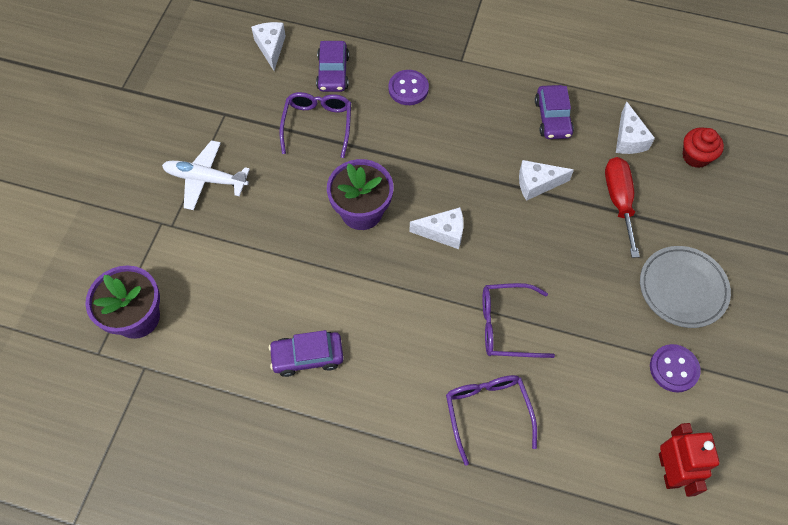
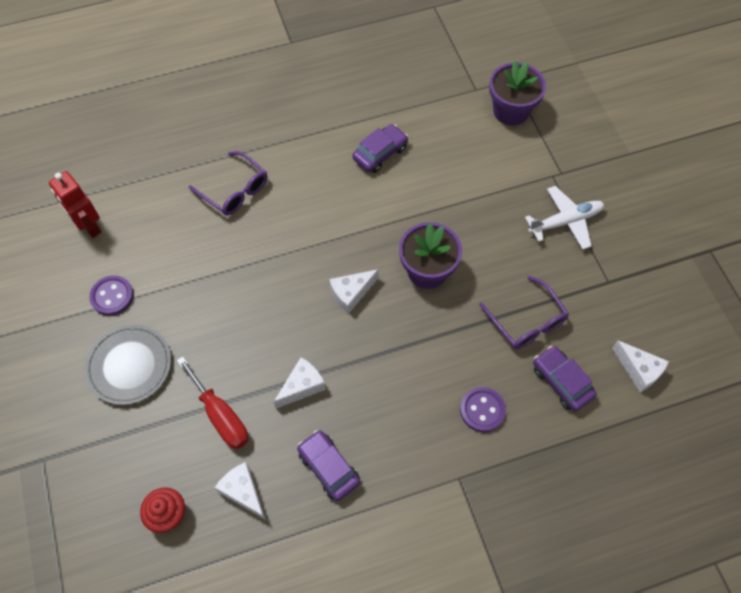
camera: 145 degrees right, 0 degrees up
(506, 326) = (256, 253): purple glasses -> none

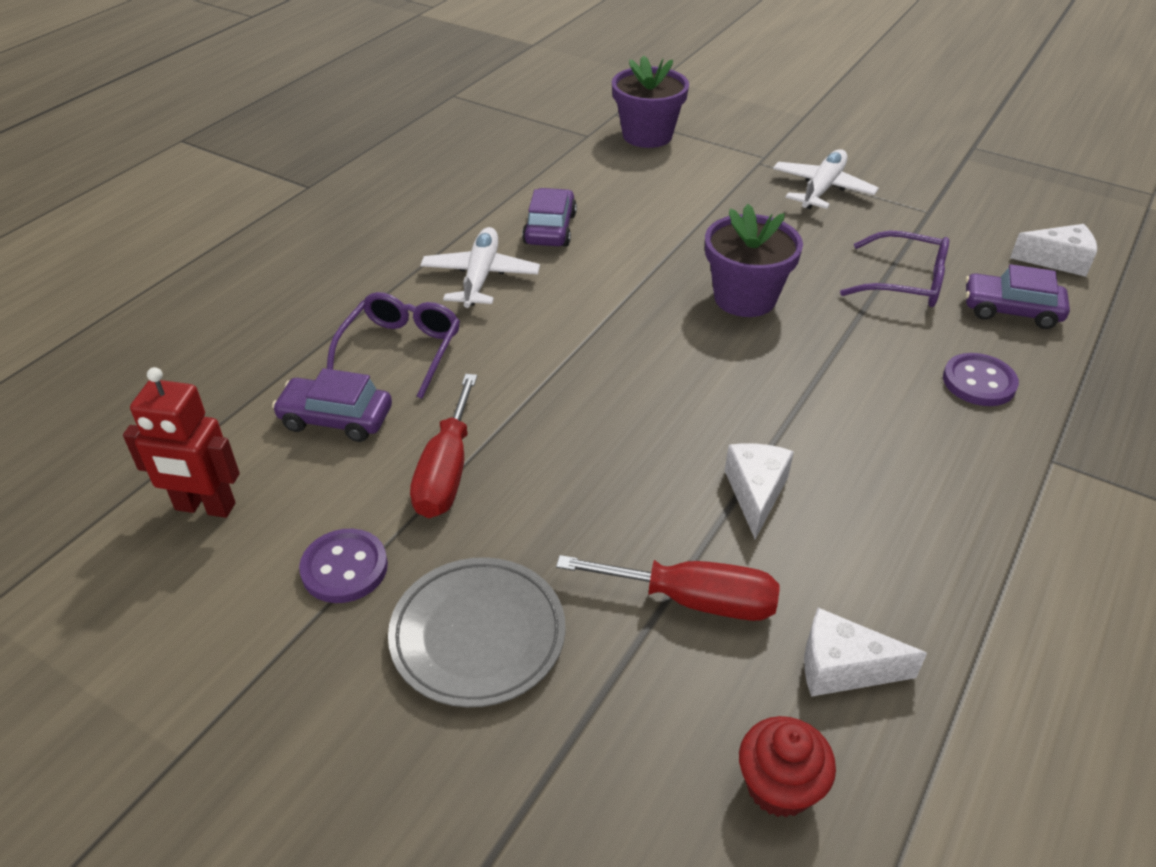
camera: 40 degrees left, 20 degrees down
(190, 276) = (446, 471): none -> red screwdriver
(234, 190) = (400, 350): purple glasses -> purple glasses turned 75 degrees counterclockwise
(313, 166) = (480, 277): none -> white plane
(329, 467) = (906, 555): purple car -> purple car (336, 418)
(351, 293) = (688, 366): white cheese -> none

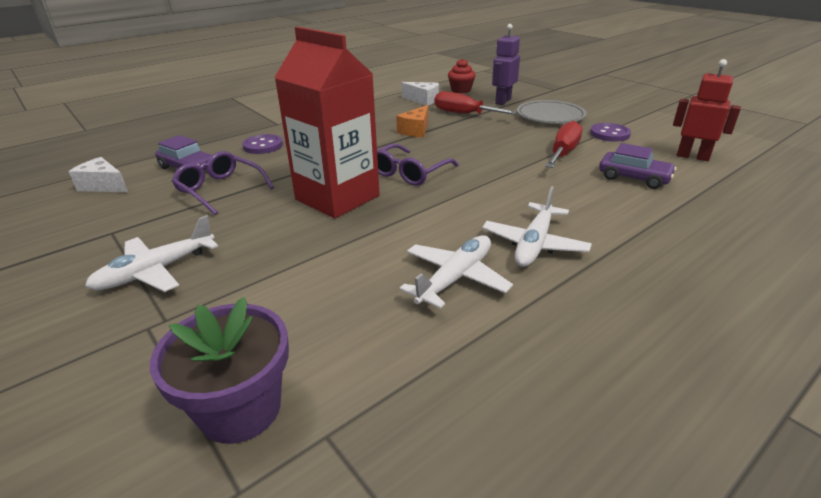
camera: 160 degrees left, 10 degrees down
(400, 350) = (598, 204): purple glasses -> purple glasses (409, 173)
(550, 229) = (455, 278): purple car -> white plane
(620, 716) = (503, 101): none -> purple robot
(745, 298) = (337, 197): purple flower pot -> red carton
(755, 493) = (416, 130): white cheese -> orange cheese

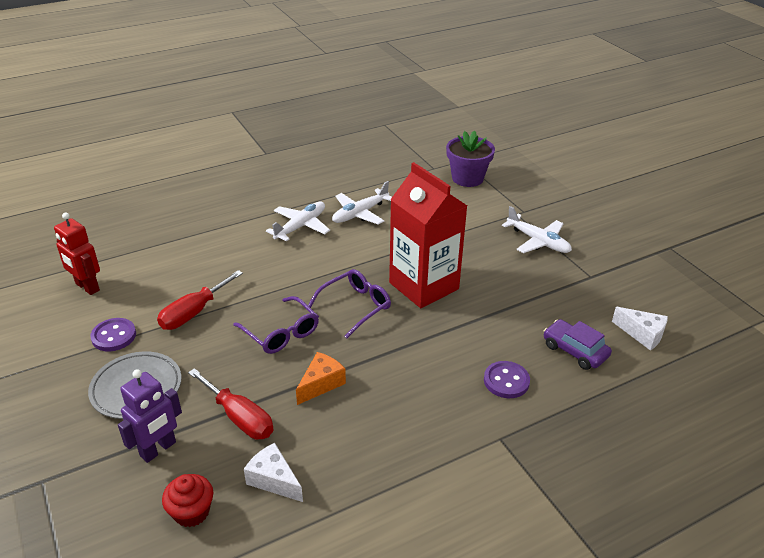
camera: 170 degrees left, 5 degrees up
(156, 271) = (538, 241): white plane -> white plane turned 75 degrees clockwise
(220, 190) = (527, 311): purple glasses -> purple glasses (281, 333)
(633, 178) = (172, 270): purple car -> none

